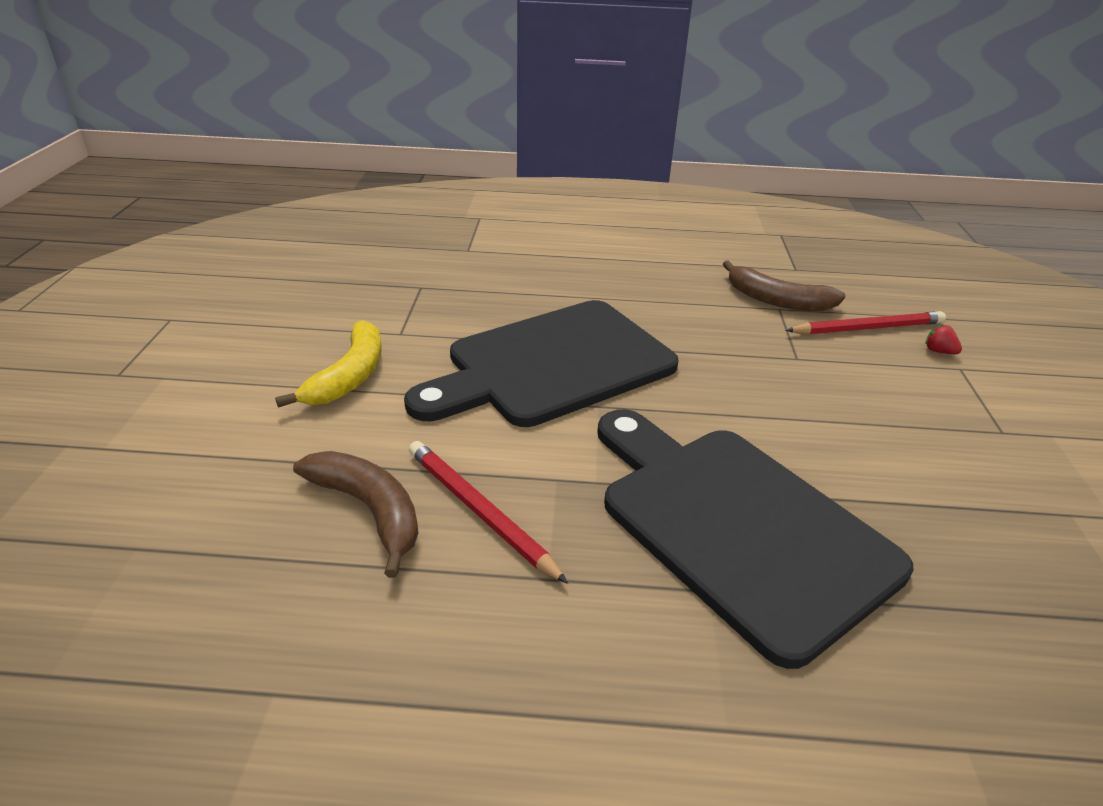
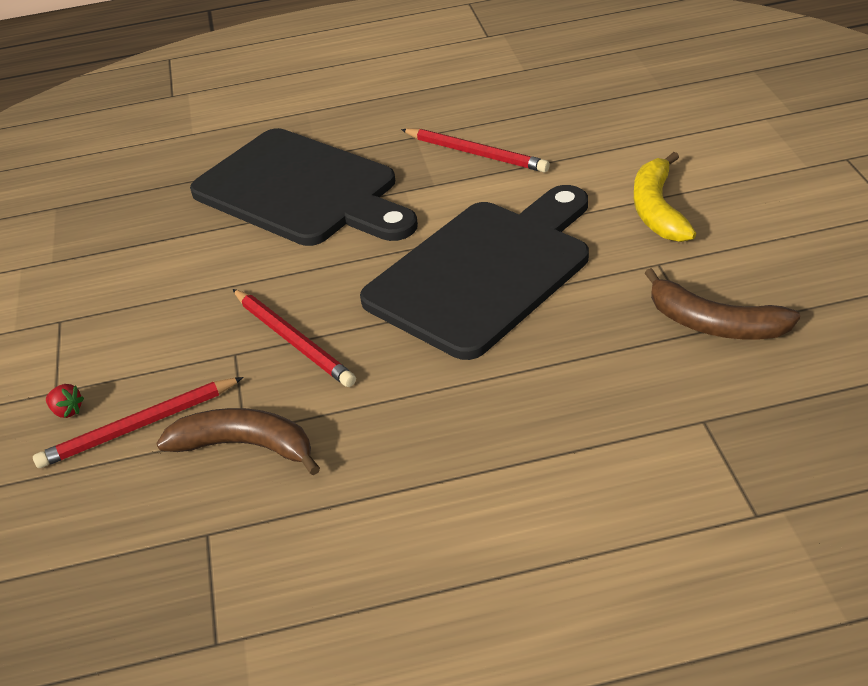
camera: 170 degrees right, 5 degrees up
(369, 510) = (547, 136): brown banana -> brown banana (714, 323)
(743, 355) = (292, 340): none -> red pencil

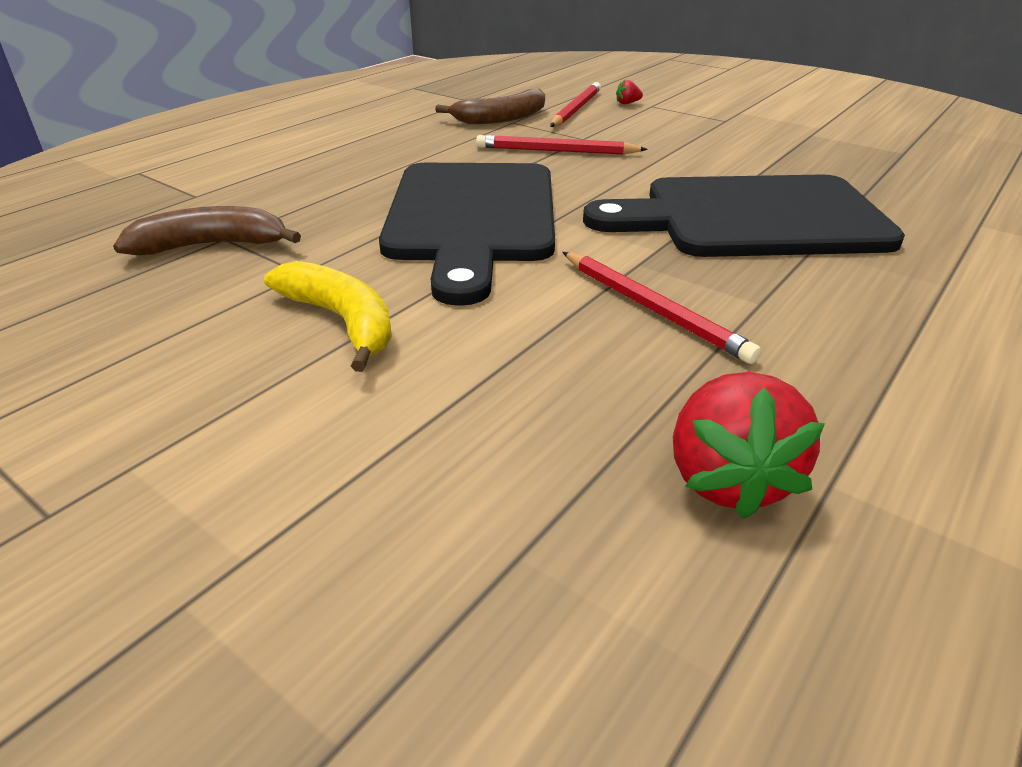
camera: 135 degrees right, 5 degrees down
(475, 153) = (651, 308): red pencil -> red pencil turned 120 degrees counterclockwise
(558, 82) = (728, 479): none -> red strawberry

